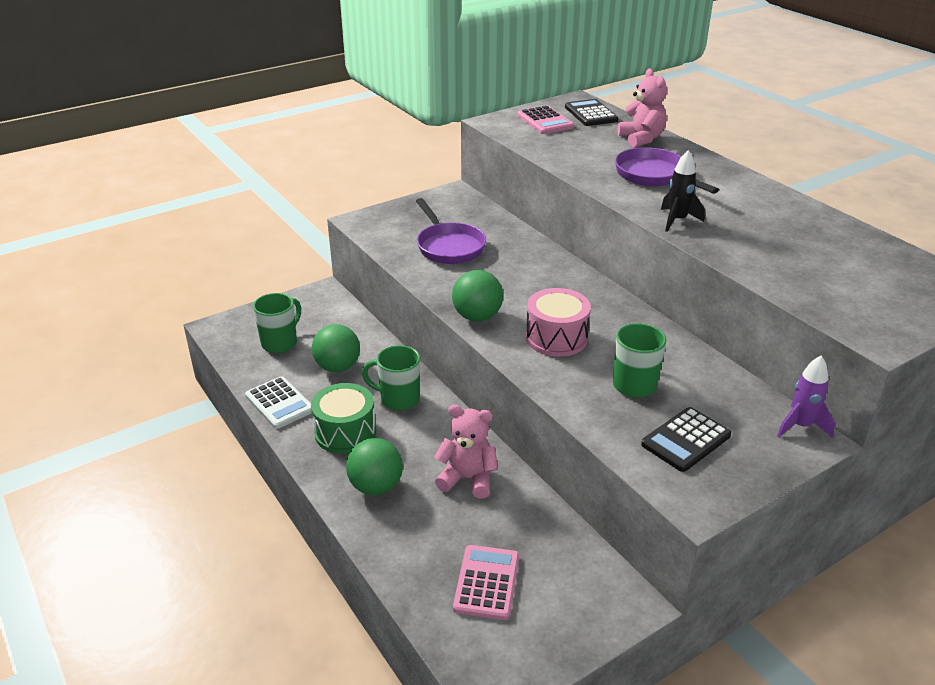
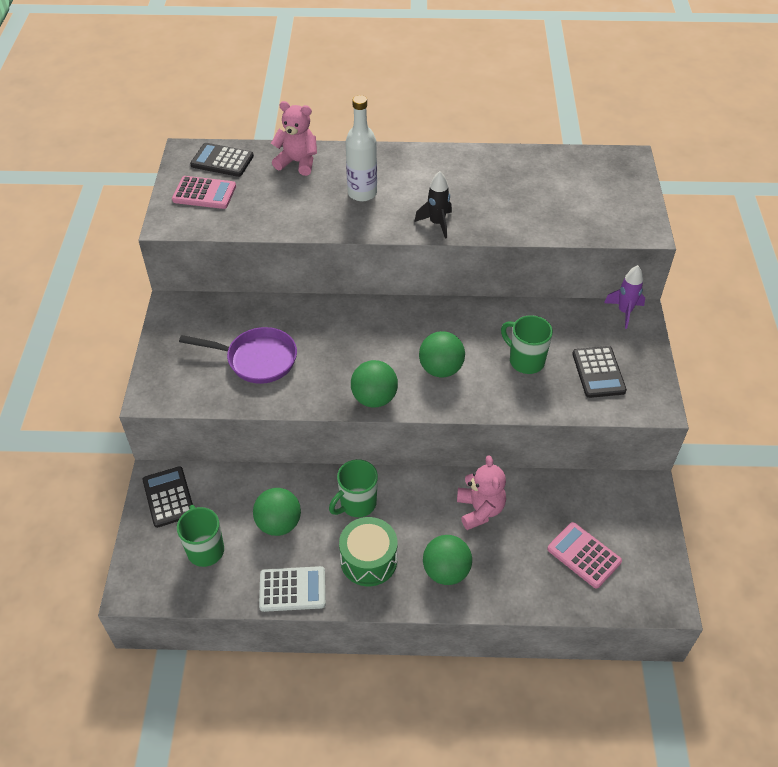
camera: 55 degrees left, 15 degrees up
(313, 305) = (168, 497): none -> black calculator
(468, 478) = (480, 510): pink teddy bear -> pink teddy bear turned 120 degrees clockwise
(556, 338) = (440, 369): pink drum -> green ball
(654, 176) = (362, 193): purple pan -> white bottle

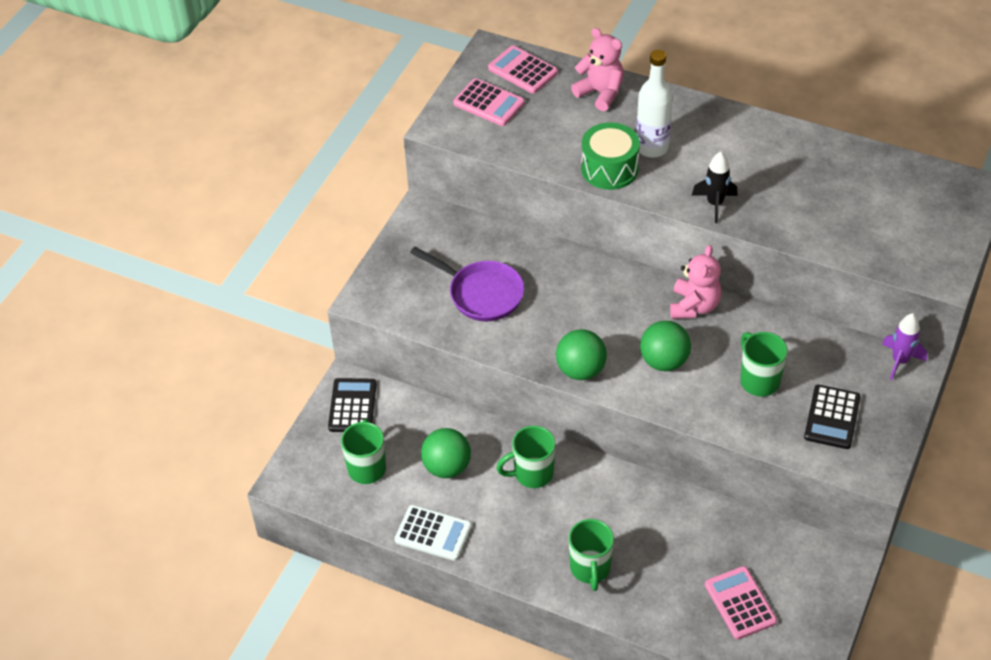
camera: 25 degrees right, 0 degrees up
(222, 161) = (522, 70): black calculator -> pink calculator
(368, 560) = (518, 532): green drum -> green drum (609, 169)
(446, 571) = (590, 569): green ball -> green mug
(480, 510) = (654, 522): pink teddy bear -> pink teddy bear (694, 306)

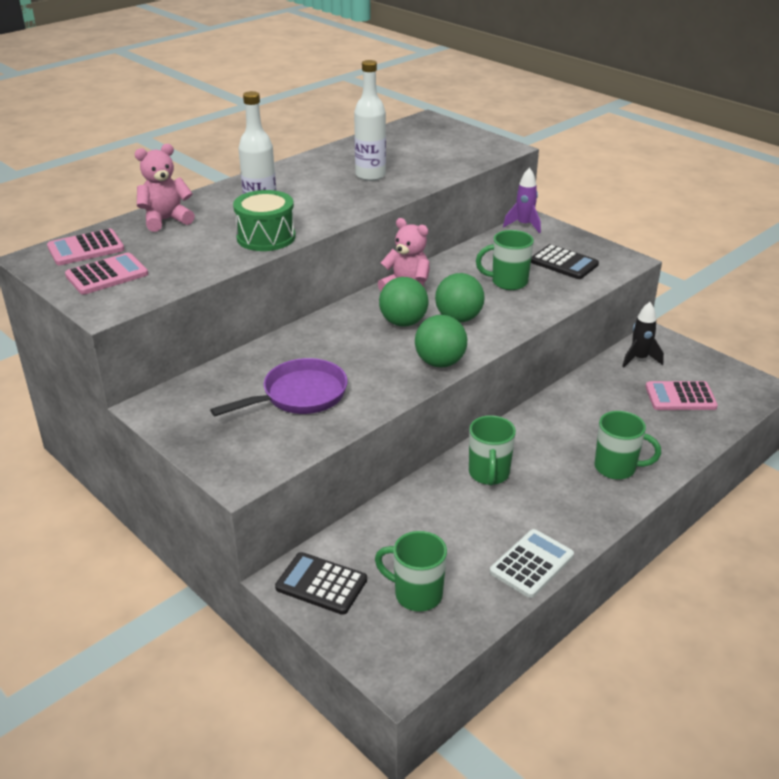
camera: 70 degrees left, 15 degrees down
(447, 467) = (449, 530): green ball -> green ball (403, 322)
(715, 204) = (355, 204): black rocket -> black rocket (639, 359)
(788, 192) = (370, 175): none -> white bottle

